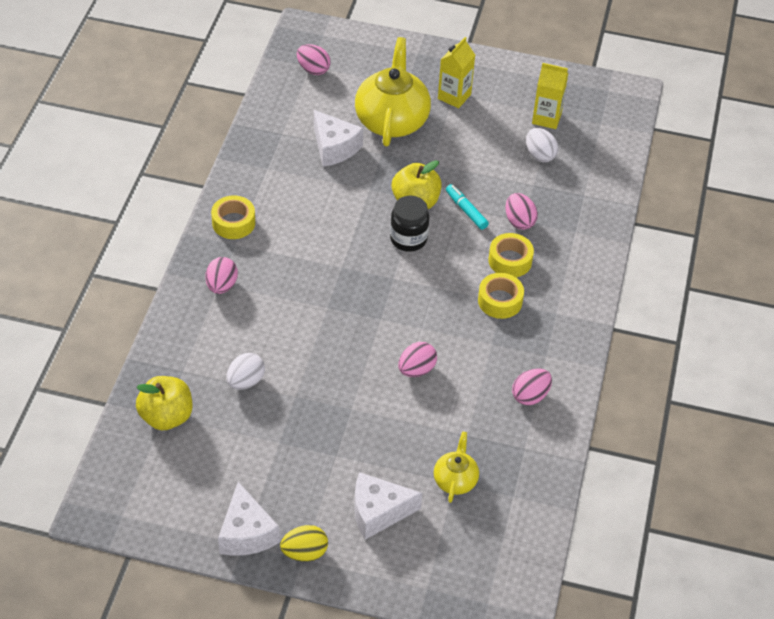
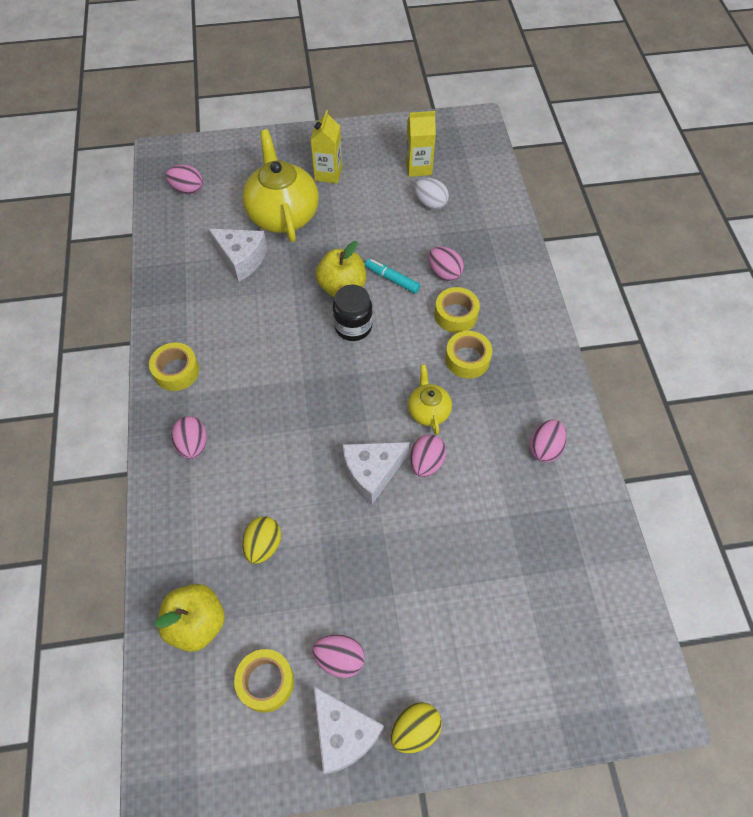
camera: 20 degrees left, 10 degrees up
(202, 476) = (266, 682): none -> yellow tape
(246, 381) = (263, 545): white egg -> yellow egg
(269, 483) = (339, 659): none -> pink egg
(378, 512) = (466, 644): white cheese -> white cheese (372, 473)
(455, 480) = (522, 572): yellow teapot -> yellow teapot (428, 411)

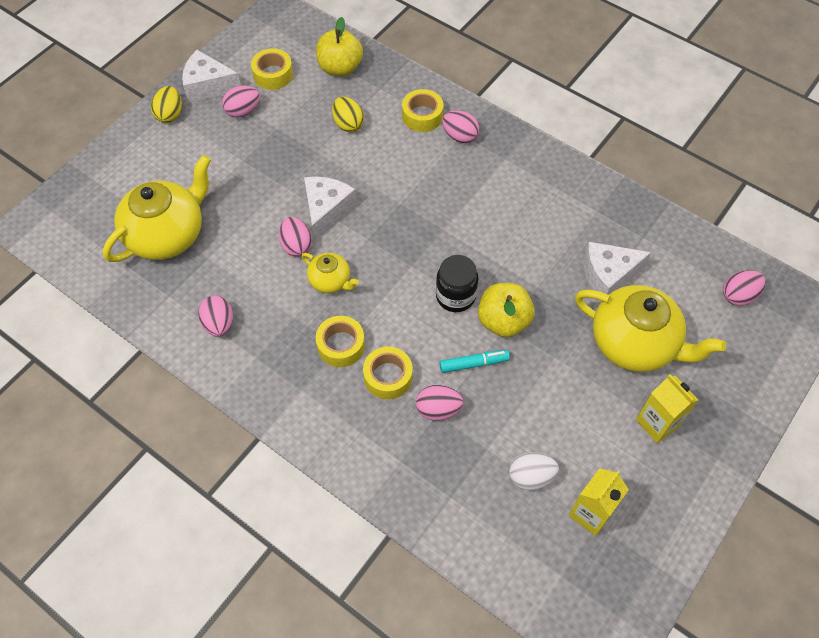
camera: 135 degrees right, 0 degrees up
(176, 371) = (532, 164): yellow tape -> yellow tape (422, 116)
(527, 571) = (167, 235): none -> yellow teapot

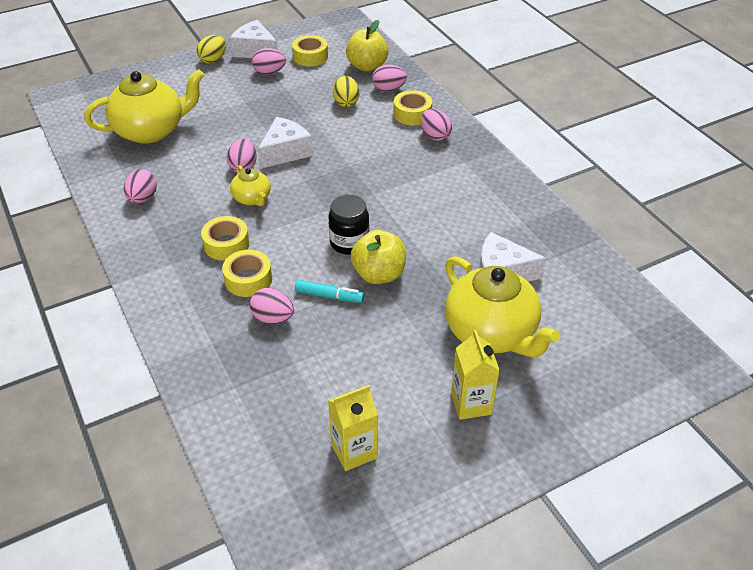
camera: 25 degrees right, 15 degrees down
(531, 477) = (318, 400): white egg -> none
(738, 296) = (624, 331): pink egg -> pink egg (389, 89)

